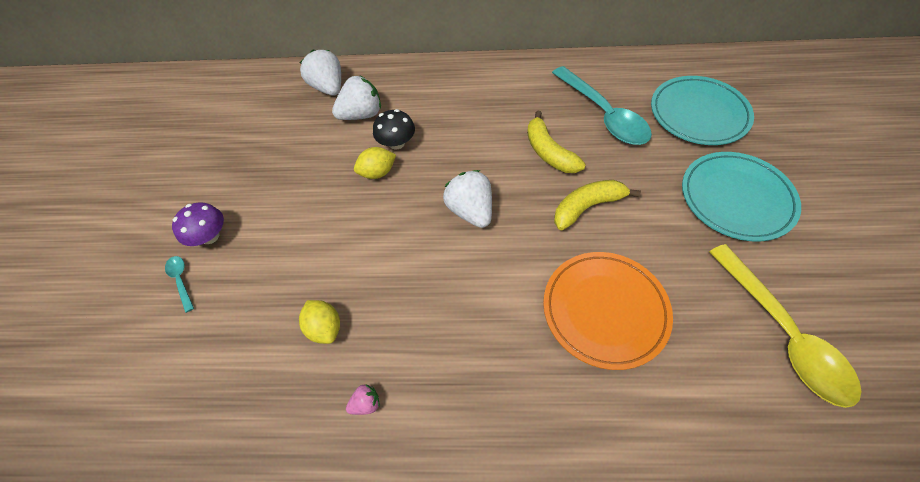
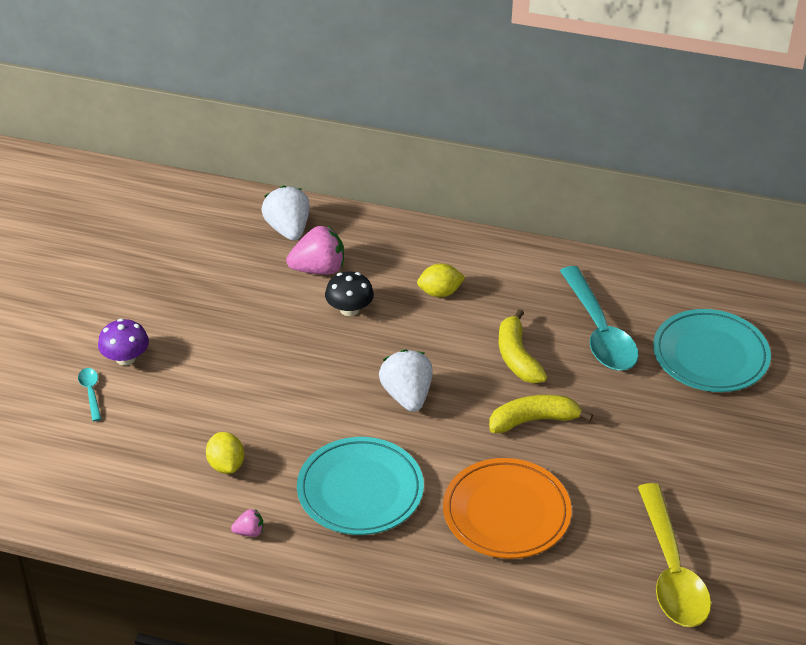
camera: 10 degrees right, 15 degrees down
(361, 115) = (318, 269): white strawberry -> pink strawberry
(377, 173) = (318, 336): yellow lemon -> yellow lemon (440, 292)
(736, 198) = (699, 448): turquoise plate -> turquoise plate (360, 490)

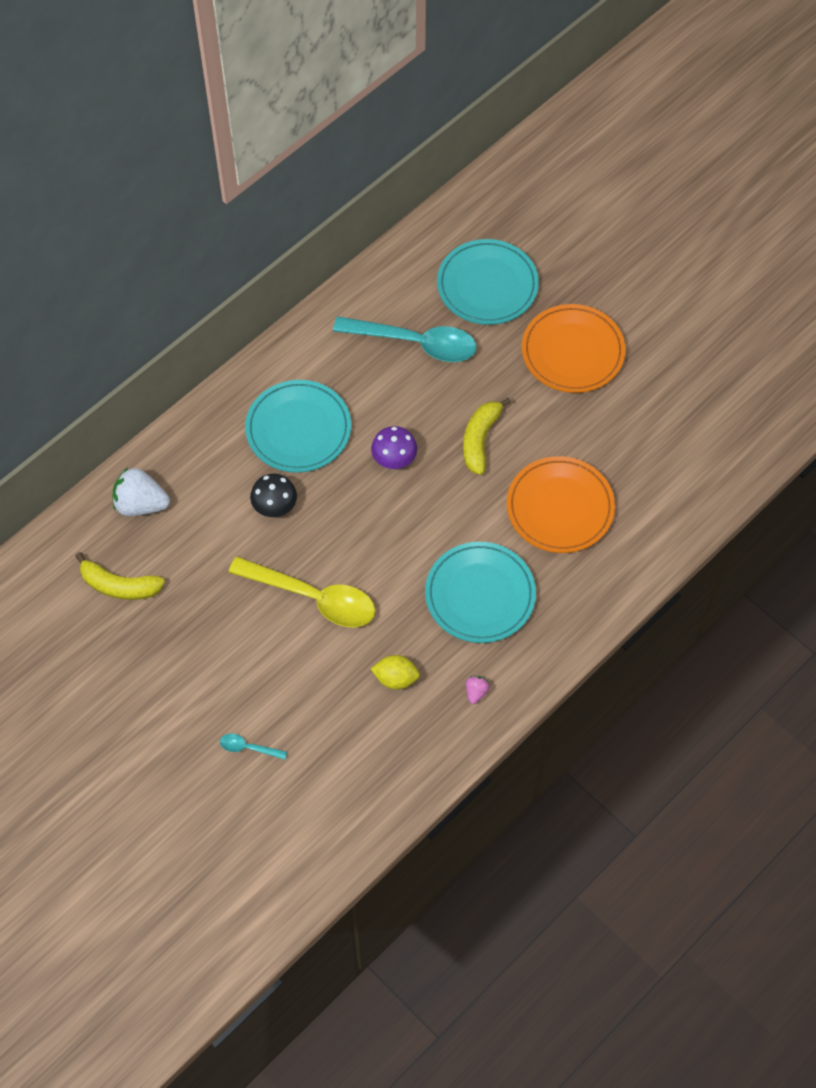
camera: 60 degrees left, 20 degrees up
(125, 358) = (223, 703): purple mushroom -> purple mushroom (394, 458)
(318, 269) = (209, 505): pink strawberry -> none
(407, 396) = (400, 513): white strawberry -> none
(440, 292) = (298, 429): yellow lemon -> turquoise plate
(517, 357) = (407, 414): yellow banana -> yellow banana (119, 585)
(671, 570) = (670, 433): yellow spoon -> yellow spoon (313, 597)
(695, 449) = (572, 352): none -> orange plate

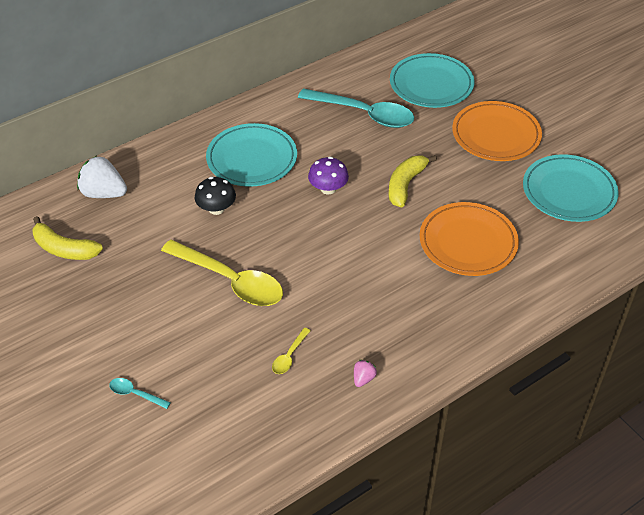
camera: 10 degrees right, 15 degrees down
(395, 678) = (289, 356): yellow lemon -> yellow spoon
(480, 595) = (383, 299): turquoise plate -> turquoise plate (569, 192)

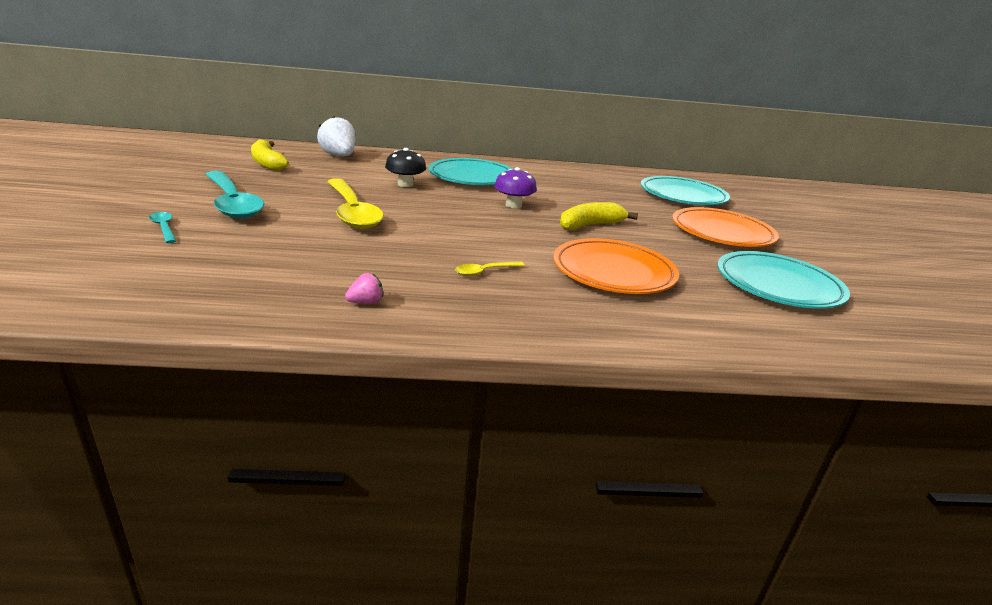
camera: 30 degrees right, 20 degrees down
(289, 356) = (323, 261): yellow spoon -> yellow spoon (485, 271)
(363, 114) = (599, 189): turquoise spoon -> turquoise spoon (232, 203)

